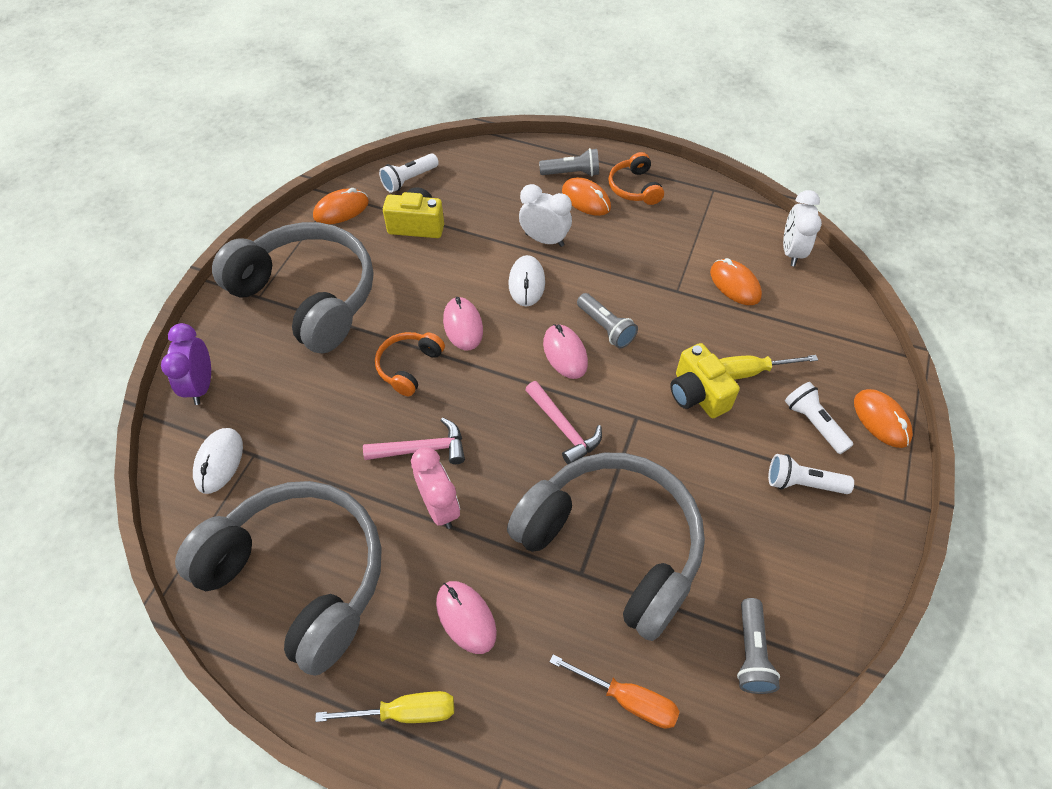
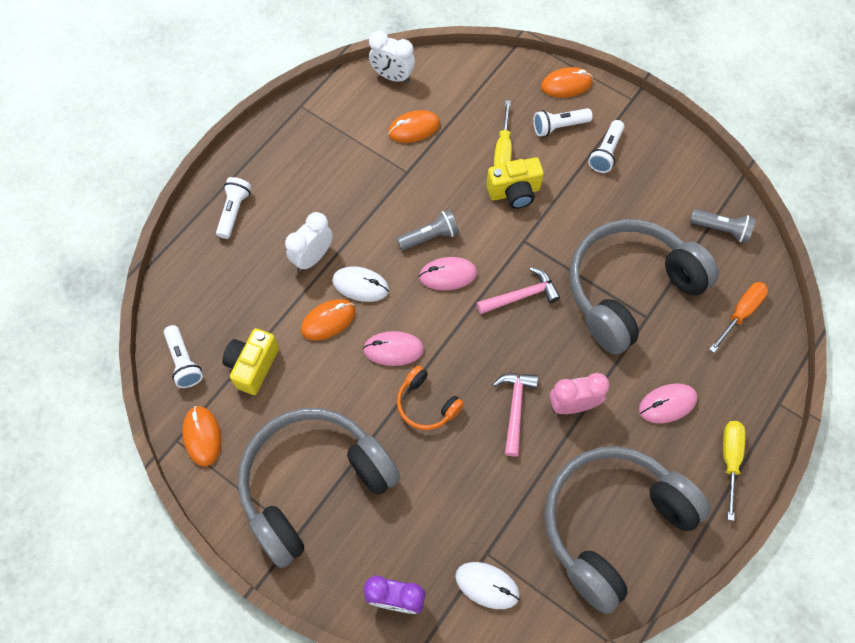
camera: 75 degrees left, 10 degrees up
(571, 173) = (234, 211): grey flashlight -> white flashlight
(586, 199) = (274, 209): orange mouse -> orange mouse (328, 320)
(634, 188) = (274, 165): orange headphones -> none

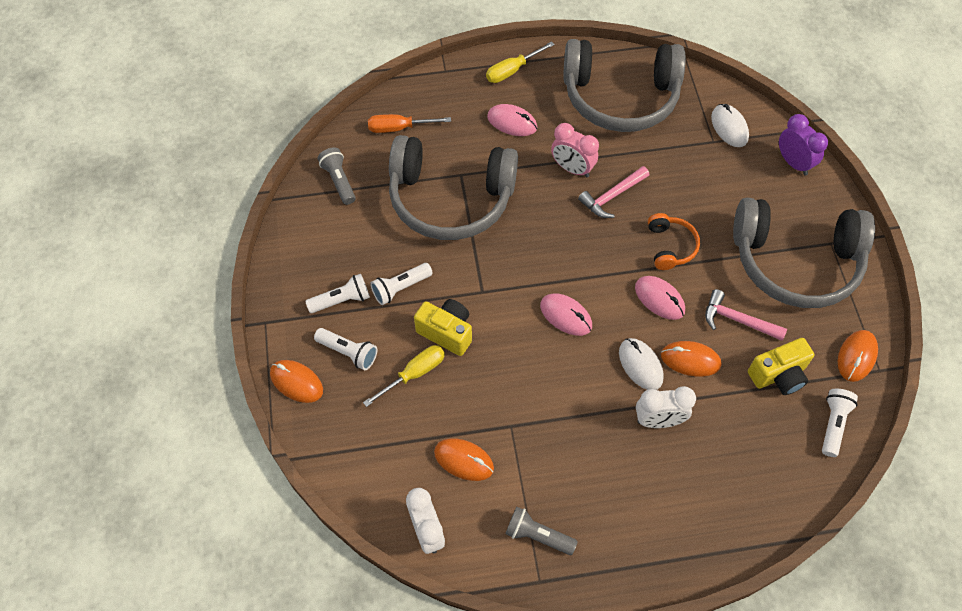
camera: 135 degrees left, 5 degrees down
(234, 211) = (692, 523): white flashlight -> white flashlight (400, 288)
(430, 237) = (549, 356): grey flashlight -> grey flashlight (538, 535)
(521, 296) = (529, 257): pink hammer -> pink hammer (738, 320)

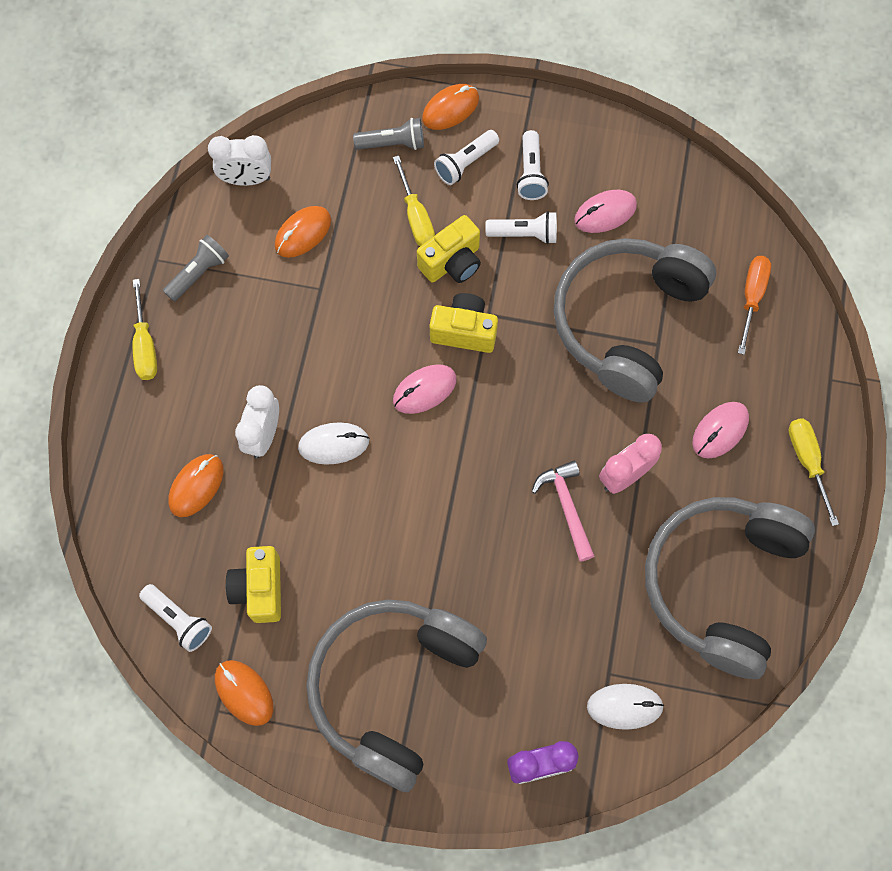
camera: 110 degrees right, 10 degrees up
(339, 181) = (692, 211): grey flashlight -> grey flashlight (392, 143)
(400, 288) = (524, 234): white flashlight -> white flashlight turned 105 degrees clockwise
(504, 304) = (464, 331): none -> yellow camera
(625, 553) = (145, 345): none -> yellow screwdriver
(659, 299) = (406, 501): pink mouse -> pink mouse (605, 213)
(670, 246) = (471, 545): orange headphones -> none
(690, 360) = (318, 500): orange mouse -> orange mouse (196, 486)
(738, 320) = (344, 577): pink hammer -> none

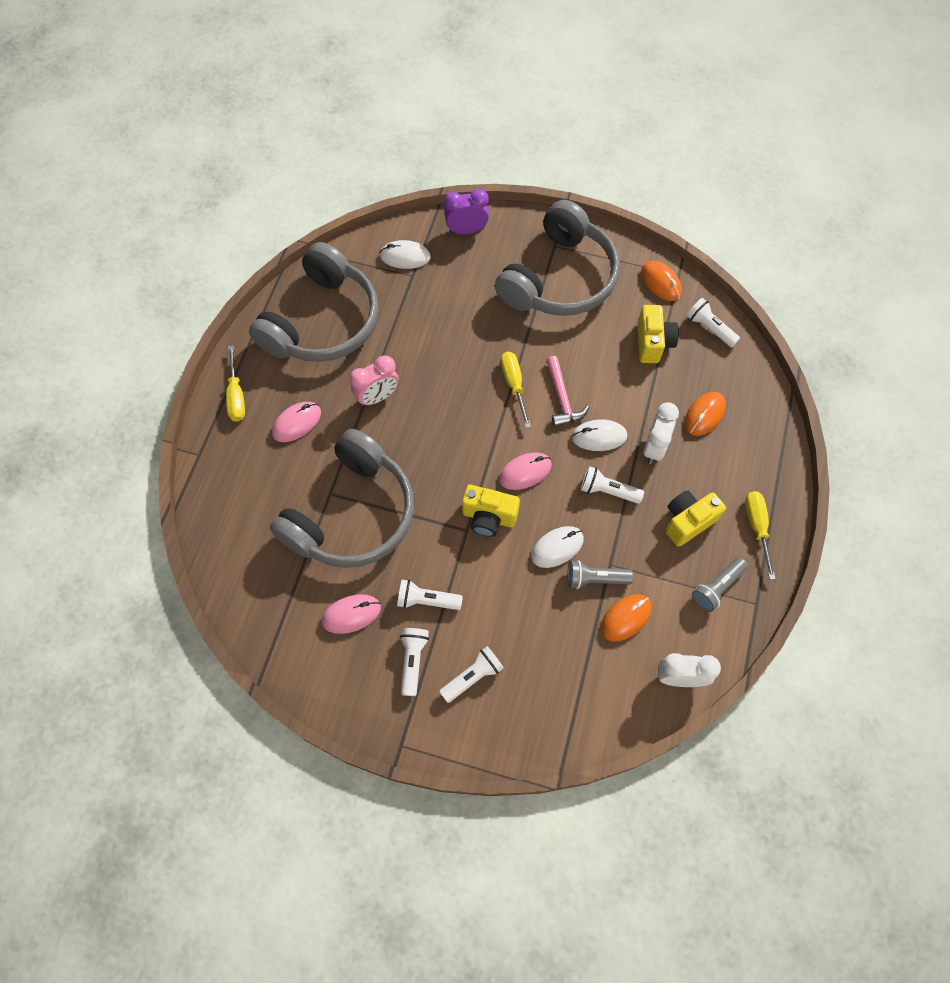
camera: 175 degrees left, 5 degrees down
(322, 375) = (608, 491): none -> white flashlight
(381, 303) = (557, 547): none -> white mouse
(392, 143) = (540, 704): grey flashlight -> grey flashlight (595, 579)
(416, 217) = (522, 625): yellow screwdriver -> yellow screwdriver (514, 385)
(450, 109) = (482, 738): orange mouse -> none
(452, 262) = (493, 579): yellow camera -> yellow camera (688, 521)
(566, 507) = (424, 379): pink hammer -> pink hammer (562, 398)
(751, 297) = (242, 526): orange screwdriver -> none

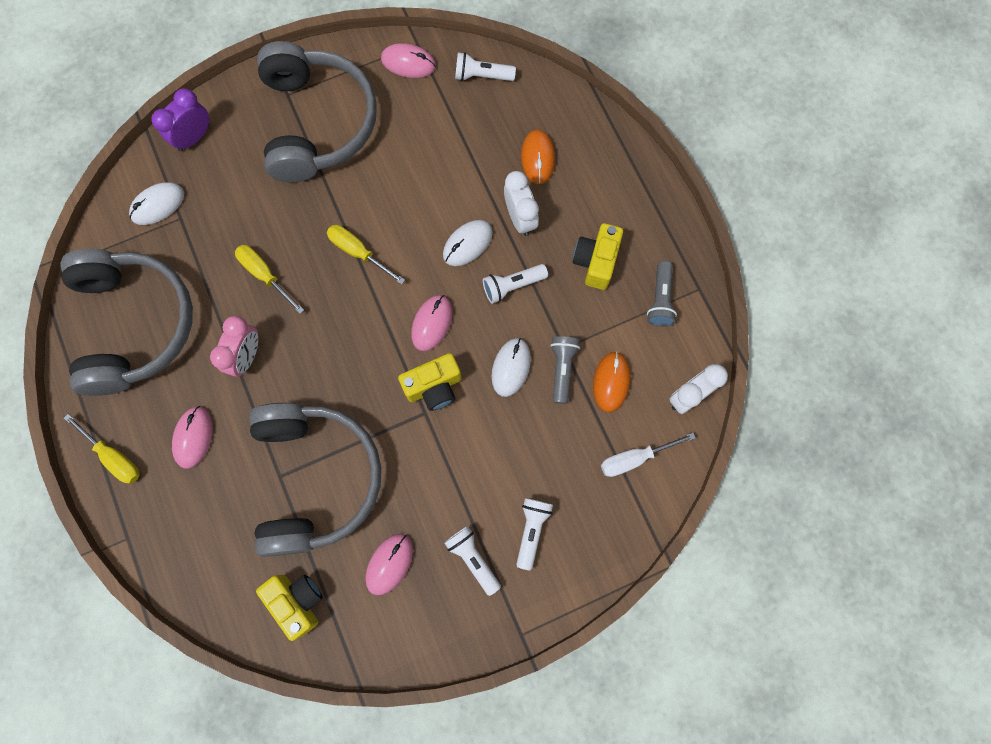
camera: 40 degrees left, 10 degrees up
(427, 600) = (442, 499): white flashlight -> none
(562, 398) = (409, 233): pink hammer -> none
(595, 579) = (562, 369): grey flashlight -> grey flashlight turned 135 degrees clockwise
(596, 689) = (634, 458): none -> white screwdriver
(653, 343) = (445, 124): yellow camera -> yellow camera (297, 601)
(661, 283) = (408, 63): orange mouse -> pink mouse
(757, 527) = (652, 224): yellow screwdriver -> yellow screwdriver (265, 275)

